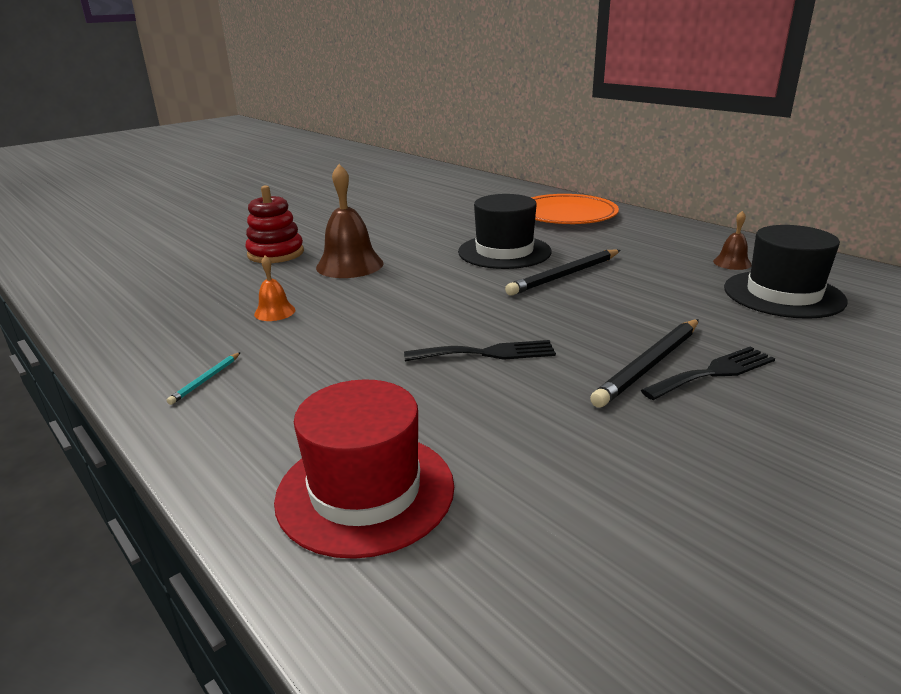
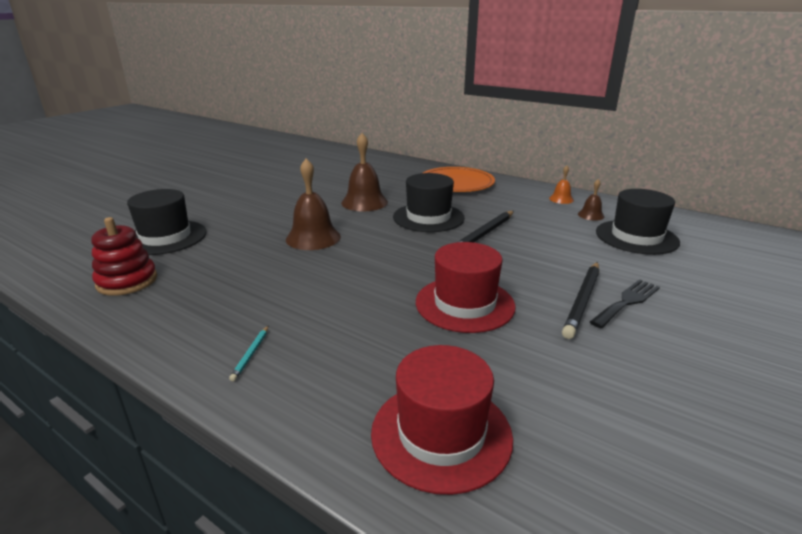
camera: 15 degrees left, 0 degrees up
(190, 253) = (165, 237): none -> black hat
(274, 312) = (274, 285): orange bell -> orange bell (561, 199)
(276, 253) = (243, 232): red stacking toy -> red stacking toy (127, 281)
(435, 230) = (364, 202): none -> brown bell
(487, 353) = (464, 304): black fork -> red hat

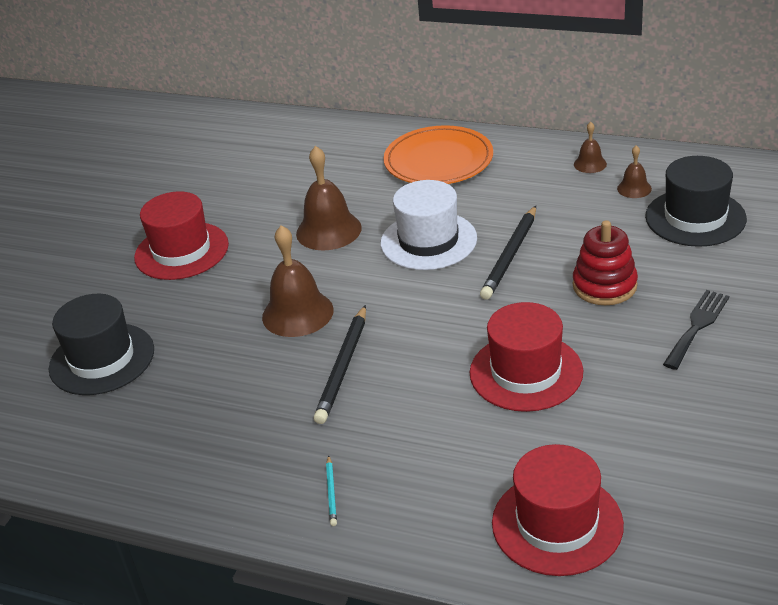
camera: 10 degrees left, 10 degrees up
(127, 281) = (114, 438): red stacking toy -> red stacking toy (604, 286)
(265, 197) = (181, 251): none -> red hat
(428, 217) = (428, 241): black hat -> white hat
(561, 199) = (590, 164): orange bell -> brown bell
(582, 301) = (650, 336): black pencil -> black pencil (343, 367)

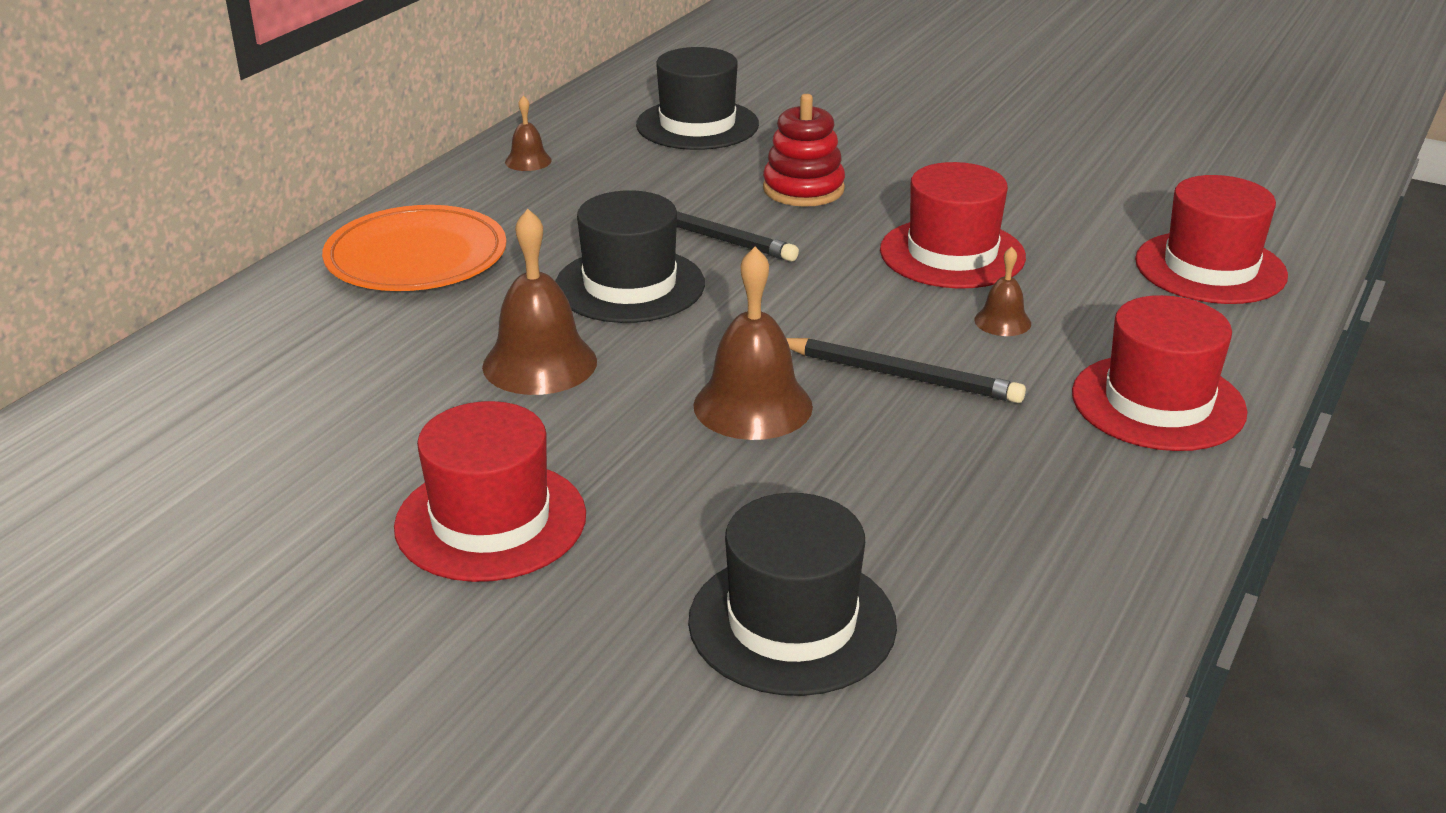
camera: 85 degrees left, 5 degrees down
(331, 493) = (1158, 403): turquoise pencil -> red hat
(428, 241) = (630, 285): white hat -> black hat
(634, 188) = (609, 145): brown bell -> brown bell (1002, 321)
(697, 326) = (902, 155): black fork -> none

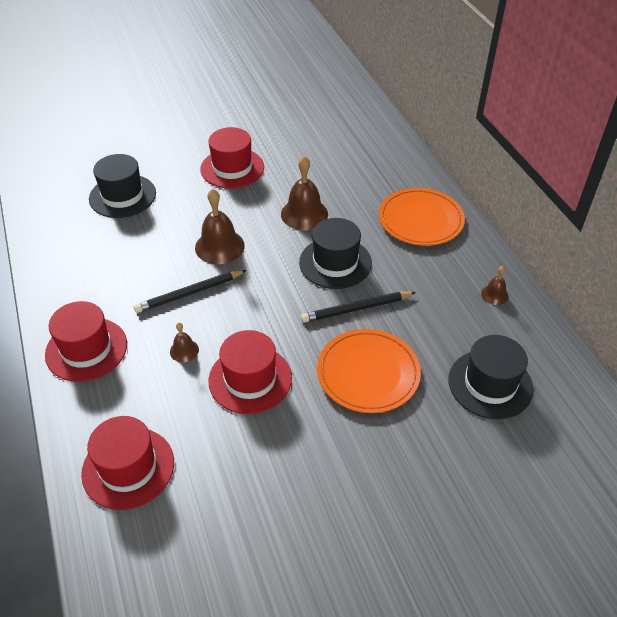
camera: 130 degrees right, 15 degrees up
(803, 189) = (368, 373): red stacking toy -> orange plate

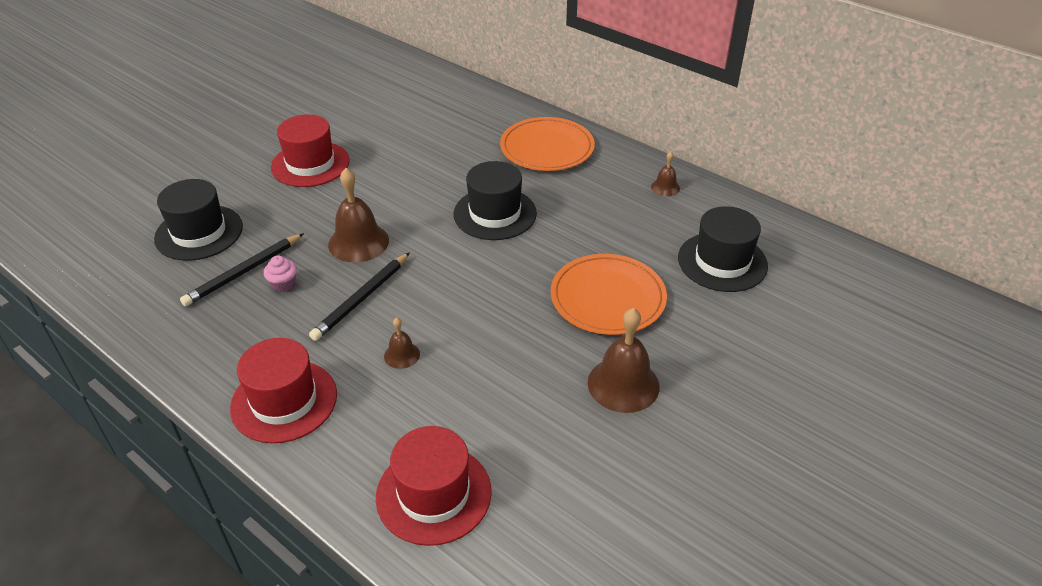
camera: 30 degrees left, 5 degrees down
(147, 259) = (283, 284): none -> pink cupcake
(250, 379) = (496, 352): red hat -> none
(304, 214) = (426, 181): brown bell -> brown bell (623, 384)
(356, 309) = (550, 247): black pencil -> black pencil (243, 272)

